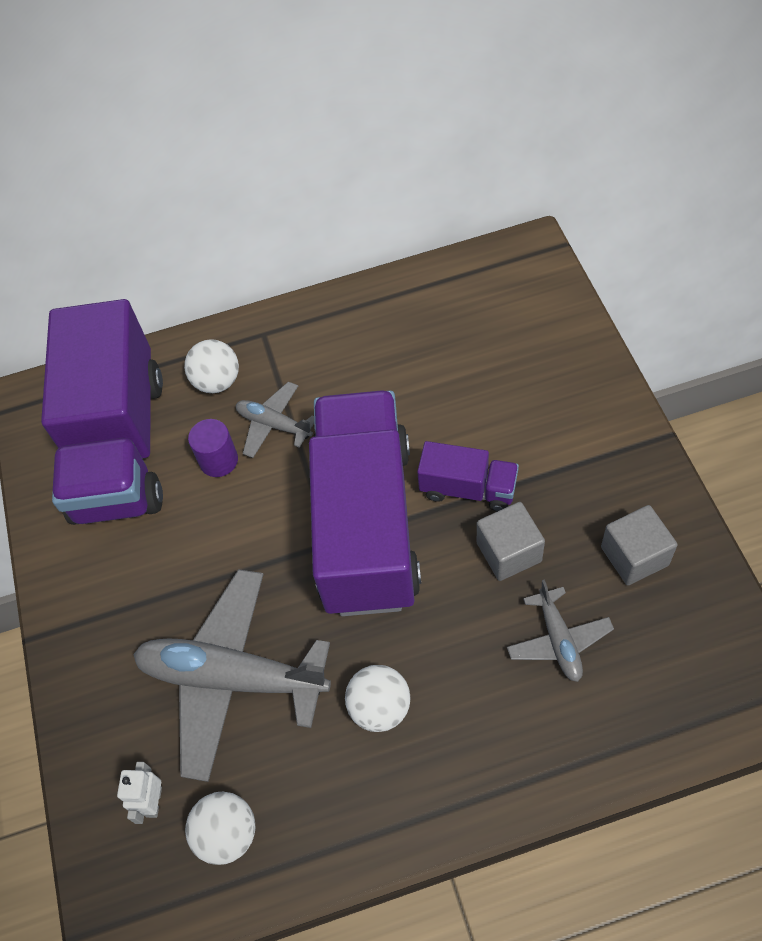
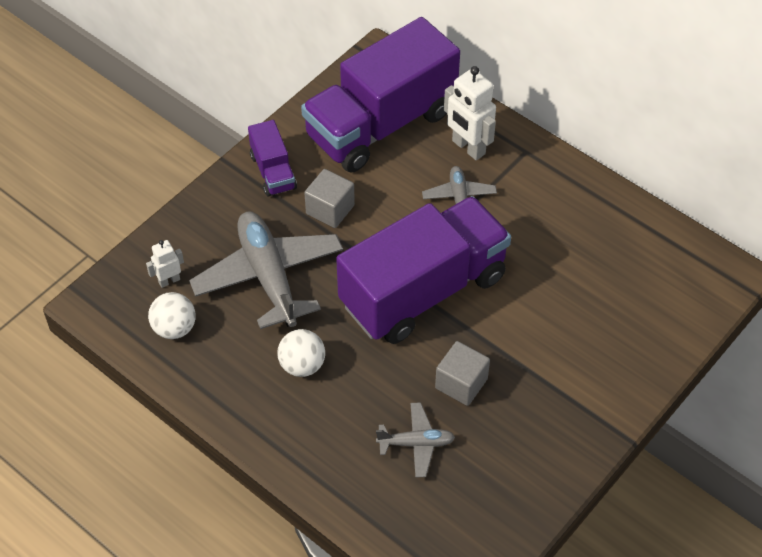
camera: 50 degrees right, 5 degrees down
(217, 381) = (468, 148): white ball -> white robot
(218, 460) = (410, 183): purple cylinder -> none
(468, 488) = (492, 336): purple truck -> purple truck (273, 172)
(558, 640) = (416, 443): grey plane -> grey plane turned 135 degrees counterclockwise
(634, 556) = (512, 461): grey cube -> grey cube (330, 209)

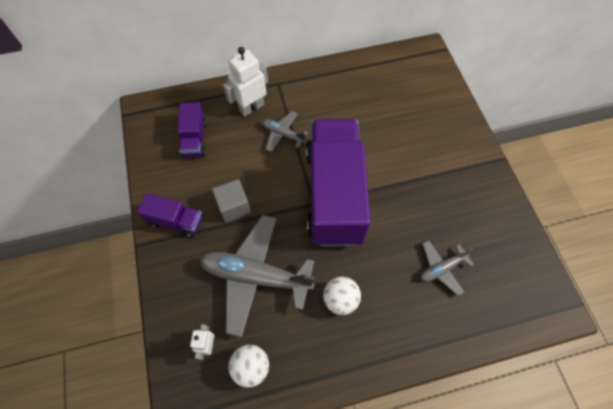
camera: 55 degrees left, 10 degrees up
(381, 124) = (195, 139): purple truck -> purple truck, size x0.45
(416, 443) = (442, 268): grey plane -> grey plane turned 150 degrees counterclockwise
(461, 383) = (414, 216): grey cube -> none
(468, 148) = (251, 108): white robot -> white robot turned 150 degrees clockwise

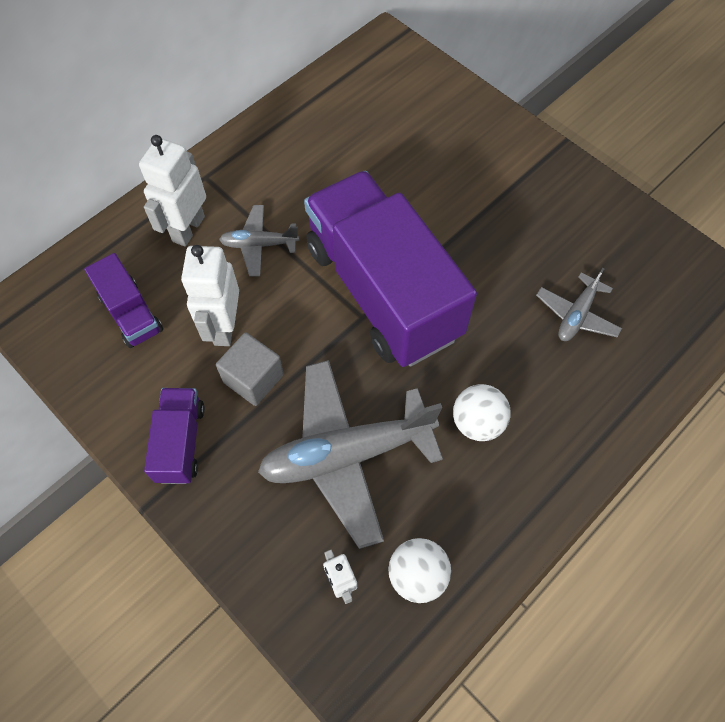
camera: 30 degrees left, 0 degrees up
(176, 221) = (180, 442): purple truck -> purple truck turned 75 degrees counterclockwise
(236, 170) = (224, 327): none -> white robot

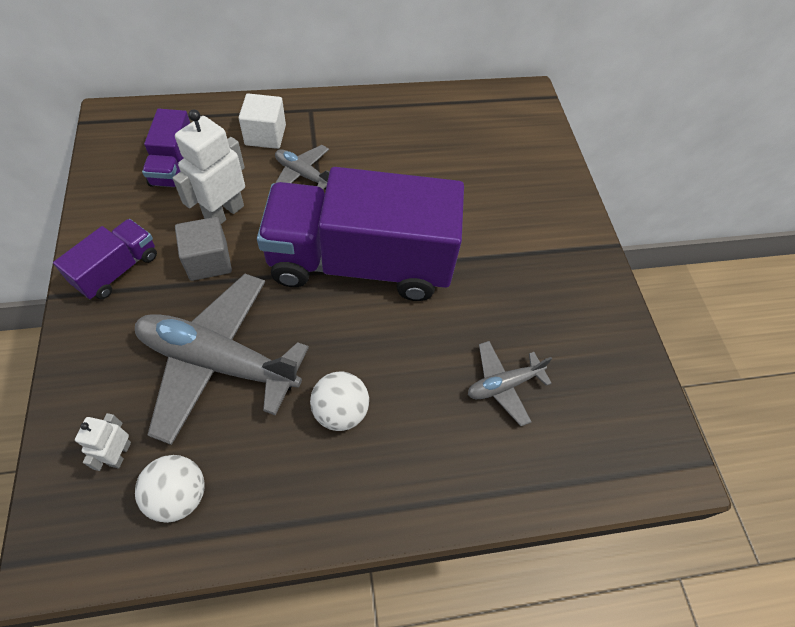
camera: 30 degrees right, 5 degrees down
(188, 229) = (265, 135): white robot -> white cube
(383, 291) = (361, 262): purple truck -> purple truck turned 90 degrees counterclockwise

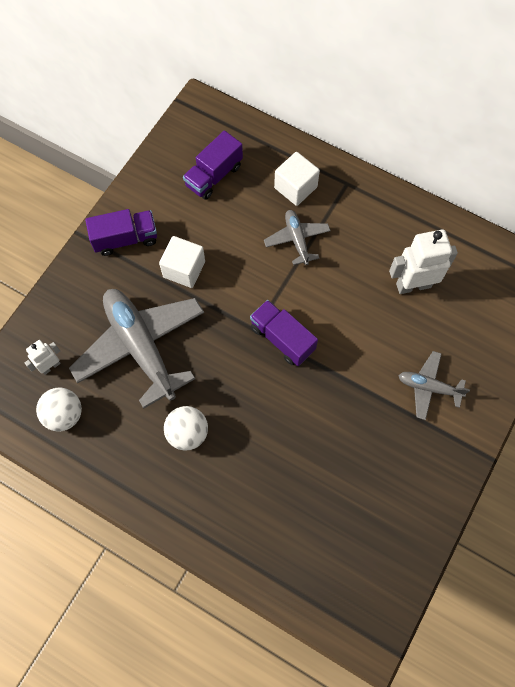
camera: 45 degrees right, 10 degrees up
(208, 261) = (184, 269): grey cube -> white cube
(224, 213) = (220, 237): white robot -> white robot (413, 285)
(361, 262) = (282, 338): purple truck -> purple truck, size x0.45
(503, 385) = (304, 495): grey plane -> grey plane (428, 387)

